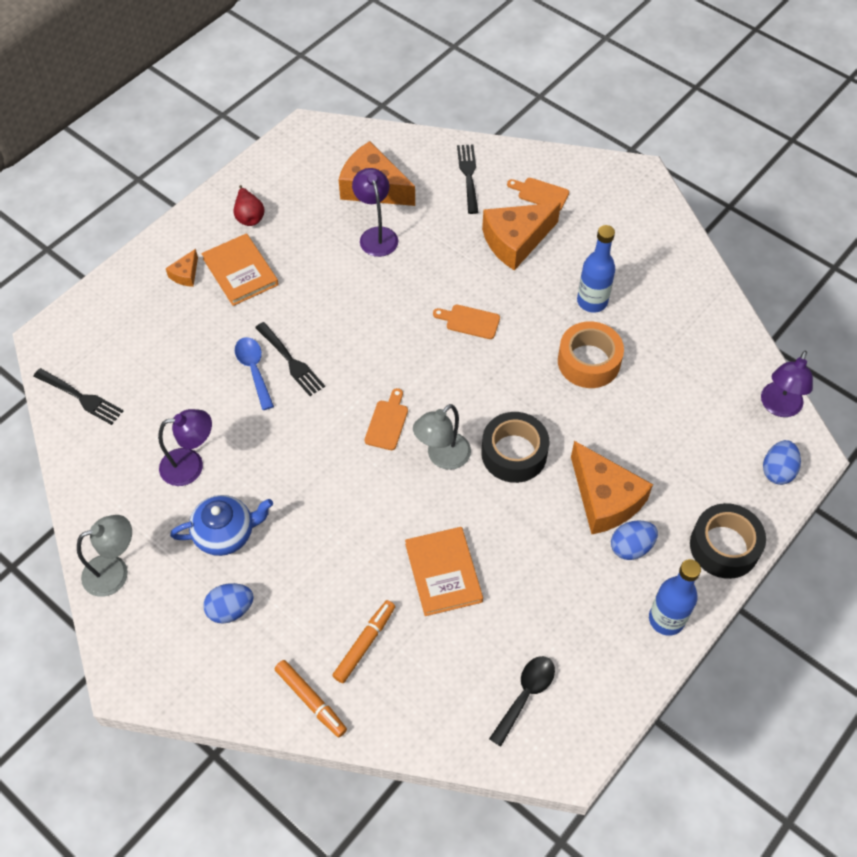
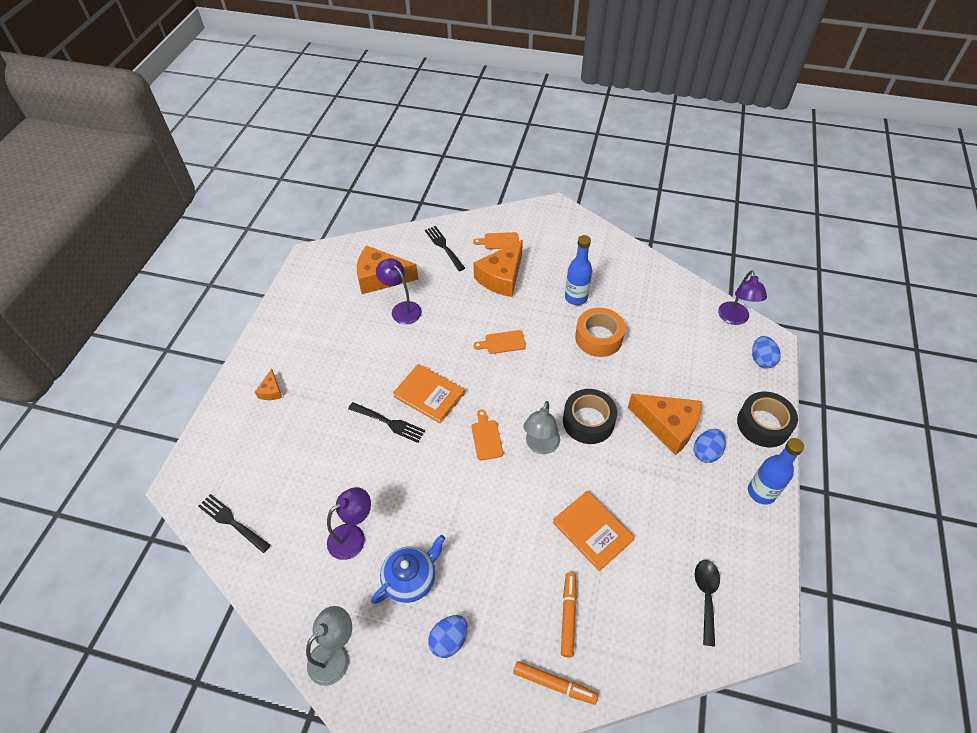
camera: 25 degrees left, 5 degrees down
(81, 397) = (232, 522): black fork -> black fork turned 150 degrees counterclockwise
(240, 272) = (314, 372): orange book -> orange book (429, 395)
(249, 216) = (299, 330): red pear -> none
(254, 370) = (364, 441): blue spoon -> none

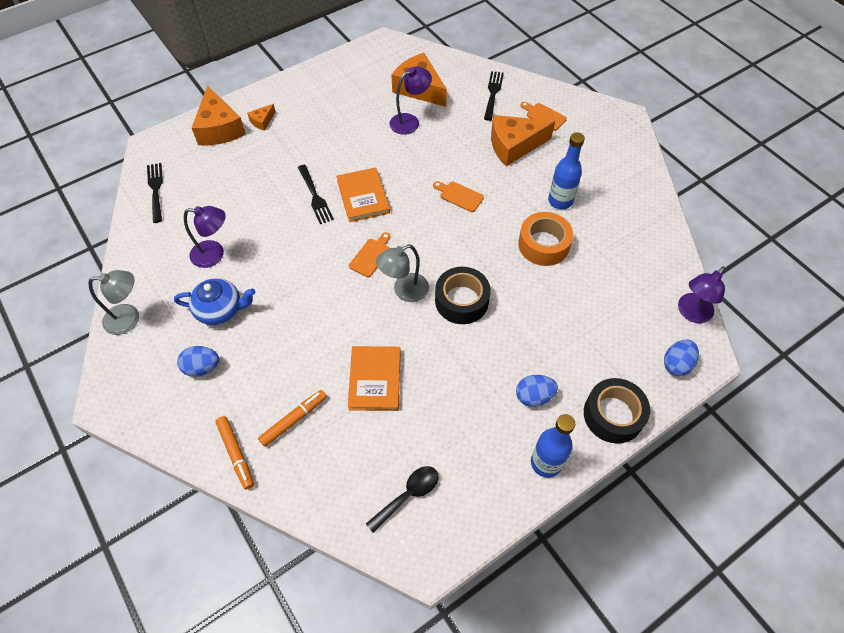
camera: 40 degrees right, 5 degrees up
(402, 309) = (410, 121): purple lamp -> purple lamp turned 60 degrees clockwise
(668, 426) = (524, 353): orange cheese -> orange cheese (219, 128)

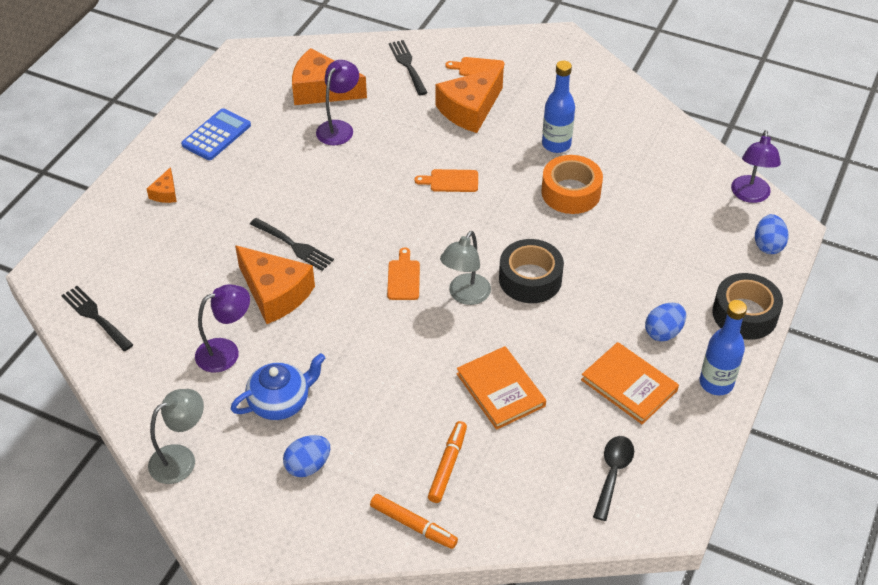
camera: 30 degrees left, 10 degrees down
(219, 128) = (118, 221): orange cheese -> orange cheese (275, 293)
(325, 93) = (216, 135): none -> blue calculator
(363, 196) = (348, 224): orange book -> orange book (629, 385)

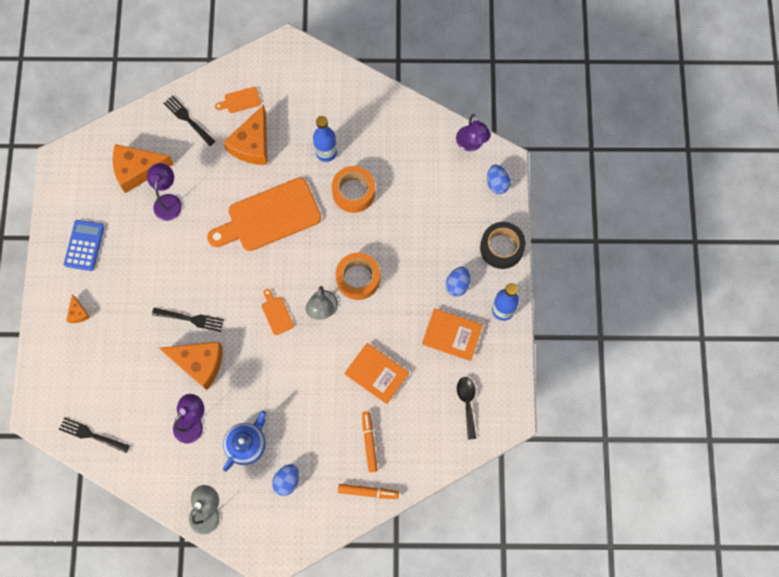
camera: 25 degrees left, 25 degrees up
(451, 181) = (269, 217): orange cutting board -> orange cutting board, size x2.42
(530, 279) = (358, 278): black tape -> orange tape

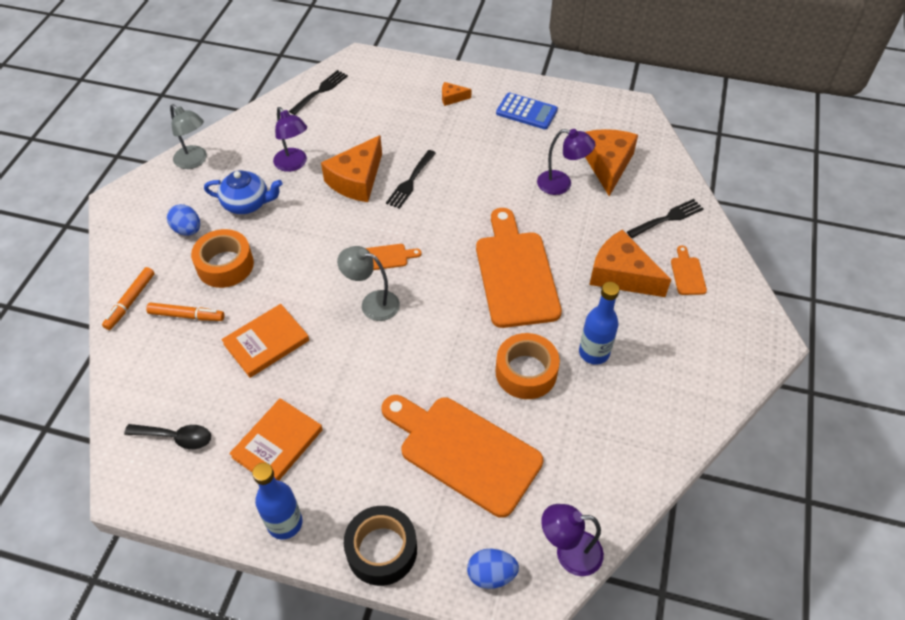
camera: 105 degrees right, 20 degrees down
(246, 444) = (247, 203): blue teapot -> blue teapot turned 45 degrees counterclockwise
(358, 278) = (400, 350): orange tape -> orange tape (225, 265)
(424, 217) = (464, 451): none -> orange cutting board
(457, 284) = (347, 470): blue egg -> none

